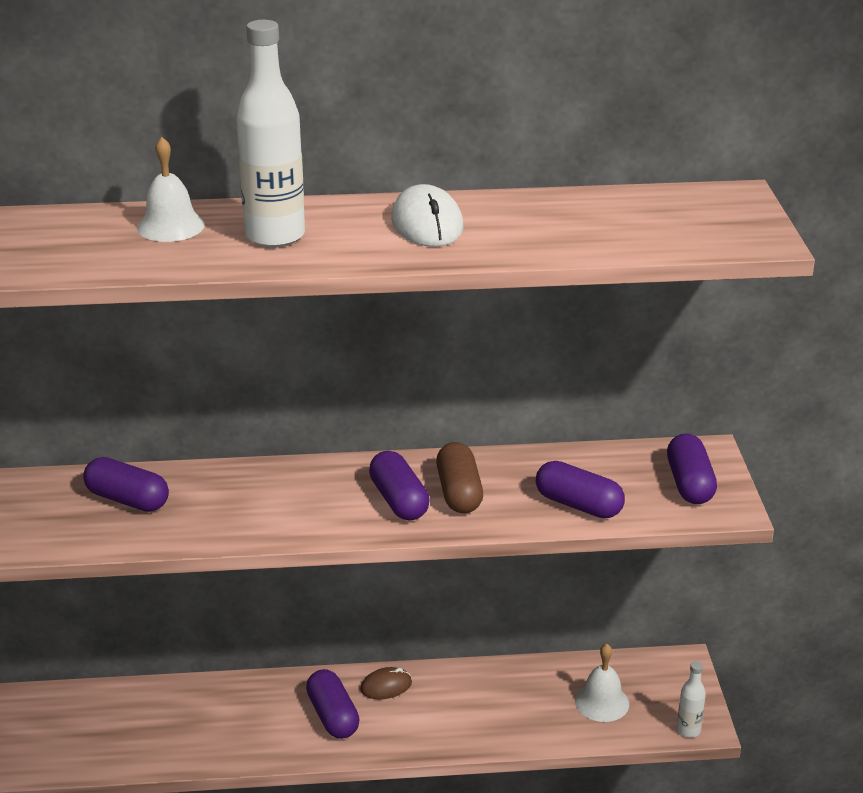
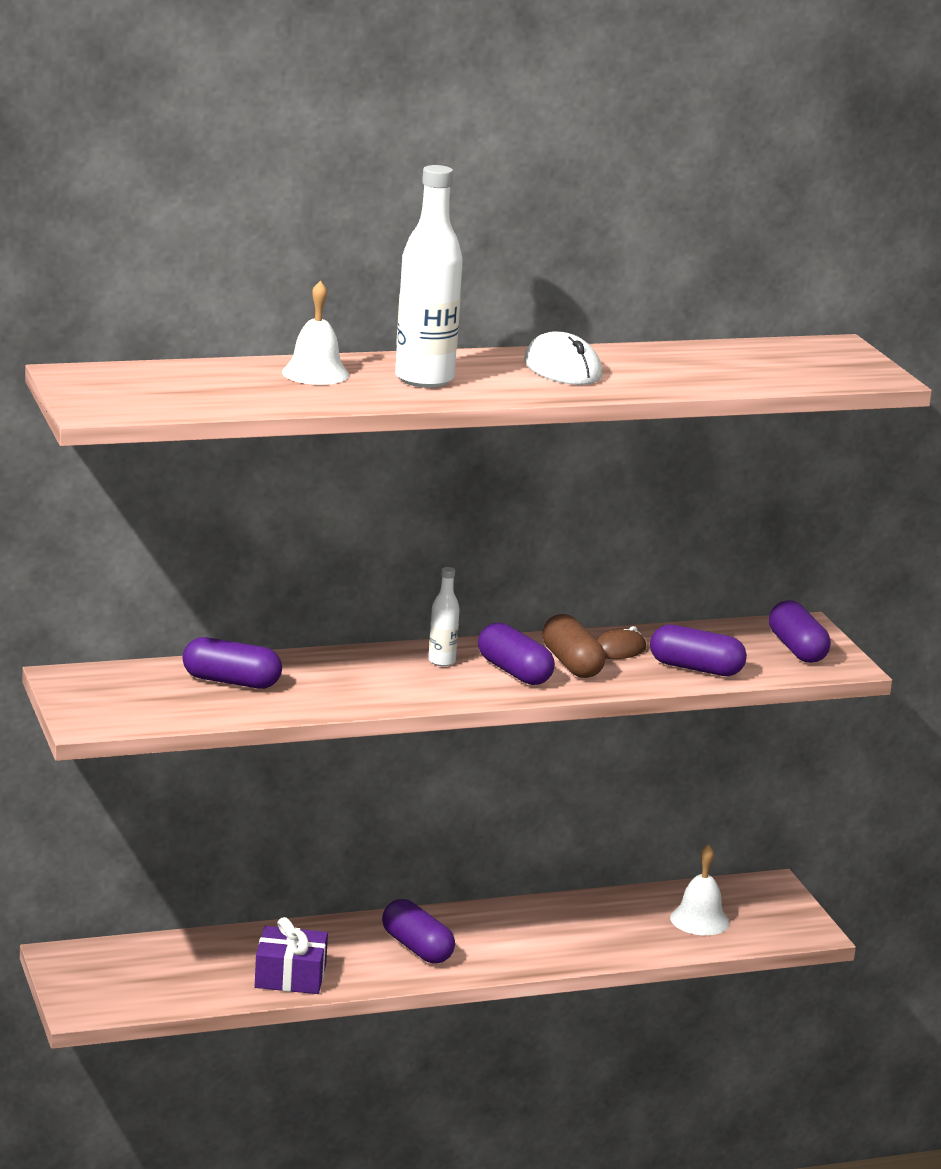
camera: 15 degrees left, 10 degrees down
(208, 741) = (290, 976): none -> purple gift
(386, 686) = (463, 921): brown mouse -> brown mouse (618, 650)
(688, 730) = (798, 936): white bottle -> white bottle (441, 661)

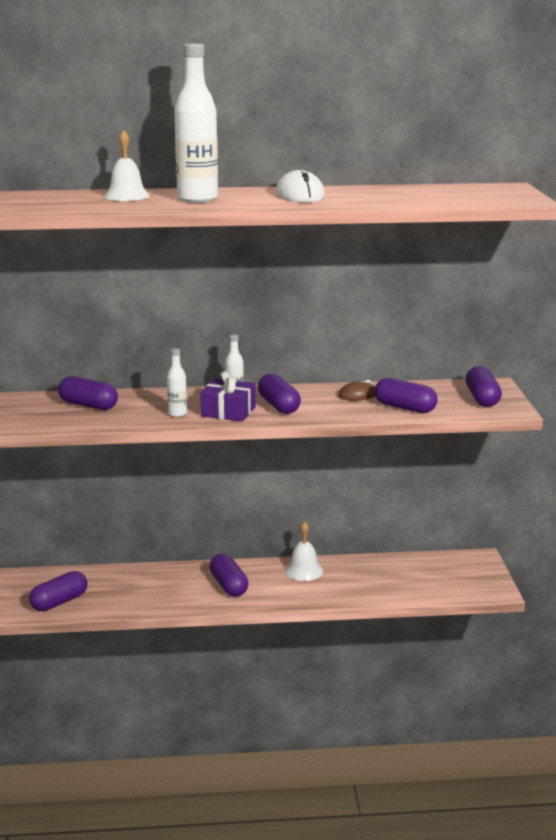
camera: 15 degrees right, 0 degrees up
(170, 988) = (59, 602): none -> purple capsule
(290, 976) = (138, 599): purple gift -> purple gift (228, 411)
(374, 691) = (177, 414): none -> white bottle
(571, 664) = (320, 402): brown capsule -> none
(699, 920) = (423, 578): white bell -> white bell (304, 570)

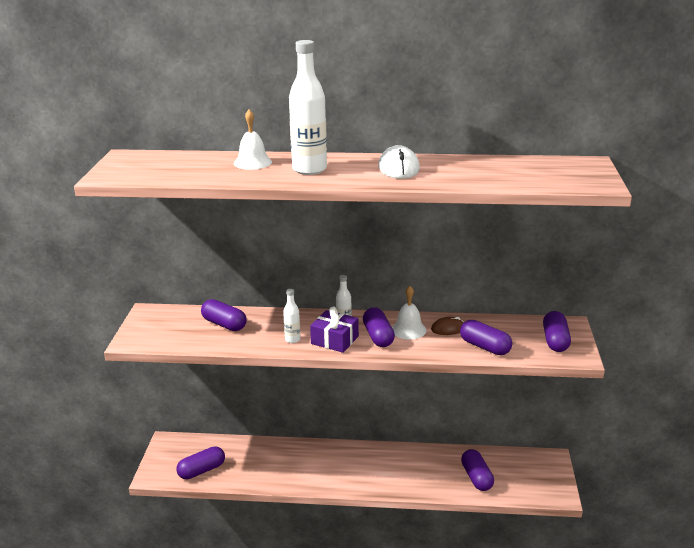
camera: 10 degrees right, 5 degrees up
(228, 585) = (337, 467): purple capsule -> purple capsule (476, 478)
(304, 570) = (401, 457): white bell -> white bell (408, 330)

